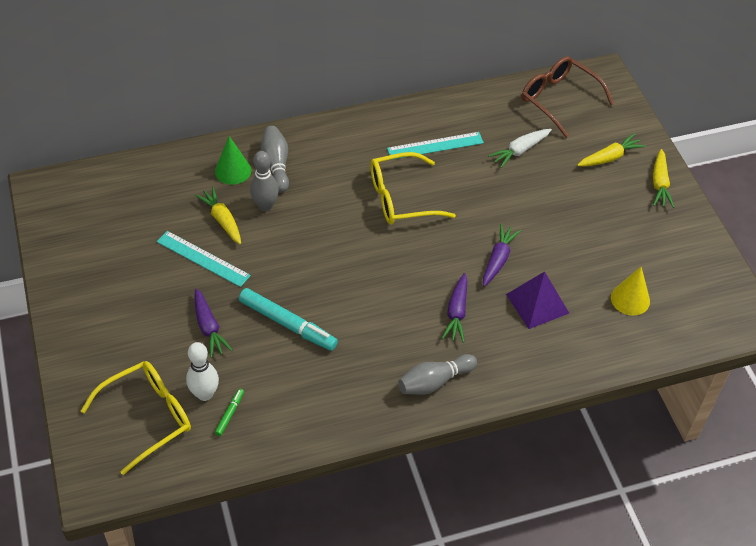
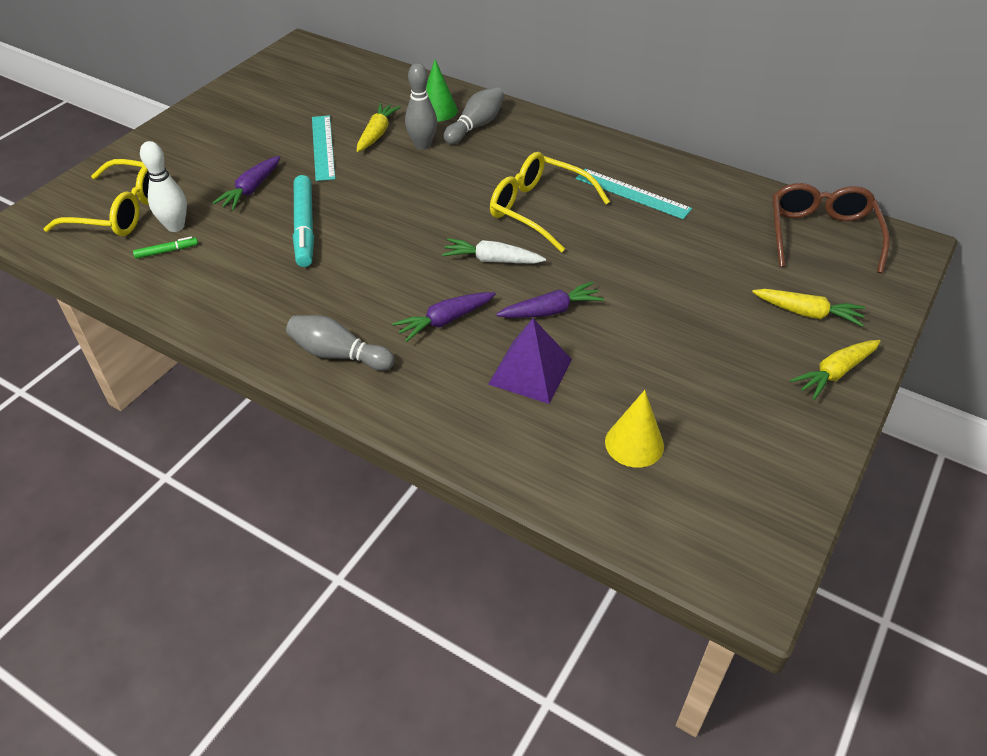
camera: 50 degrees right, 5 degrees down
(519, 151) = (711, 247): white carrot -> white carrot (492, 260)

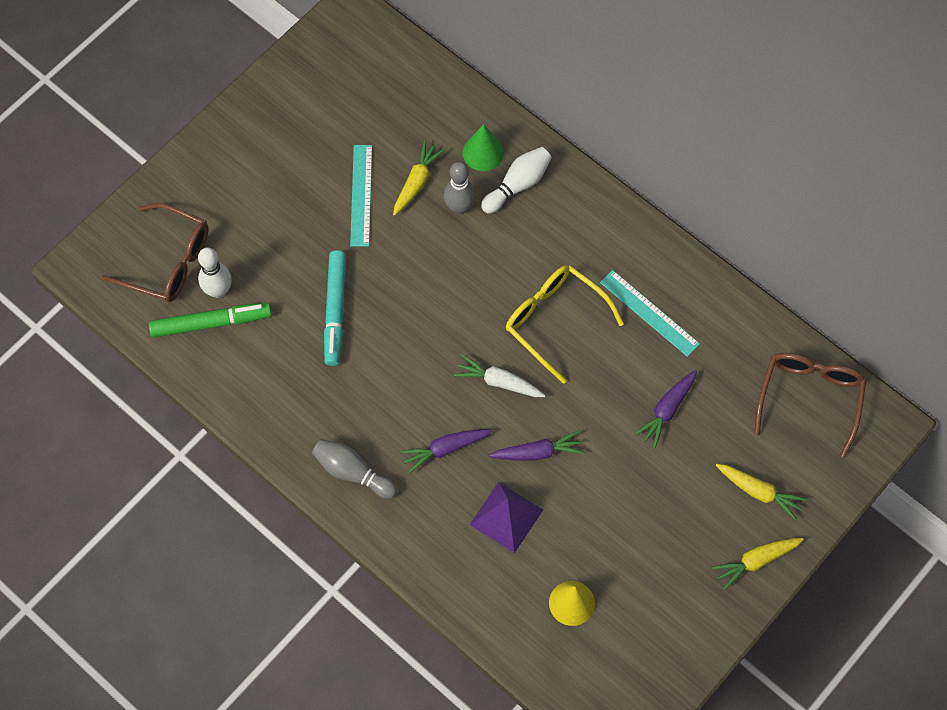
camera: 10 degrees right, 20 degrees up
(121, 211) = (168, 261): yellow glasses -> brown glasses
(167, 251) = (211, 323): green marker -> green marker, size x2.17
(251, 190) = (288, 249): purple carrot -> purple carrot (667, 410)
(475, 126) = (517, 185): grey bowling pin -> white bowling pin

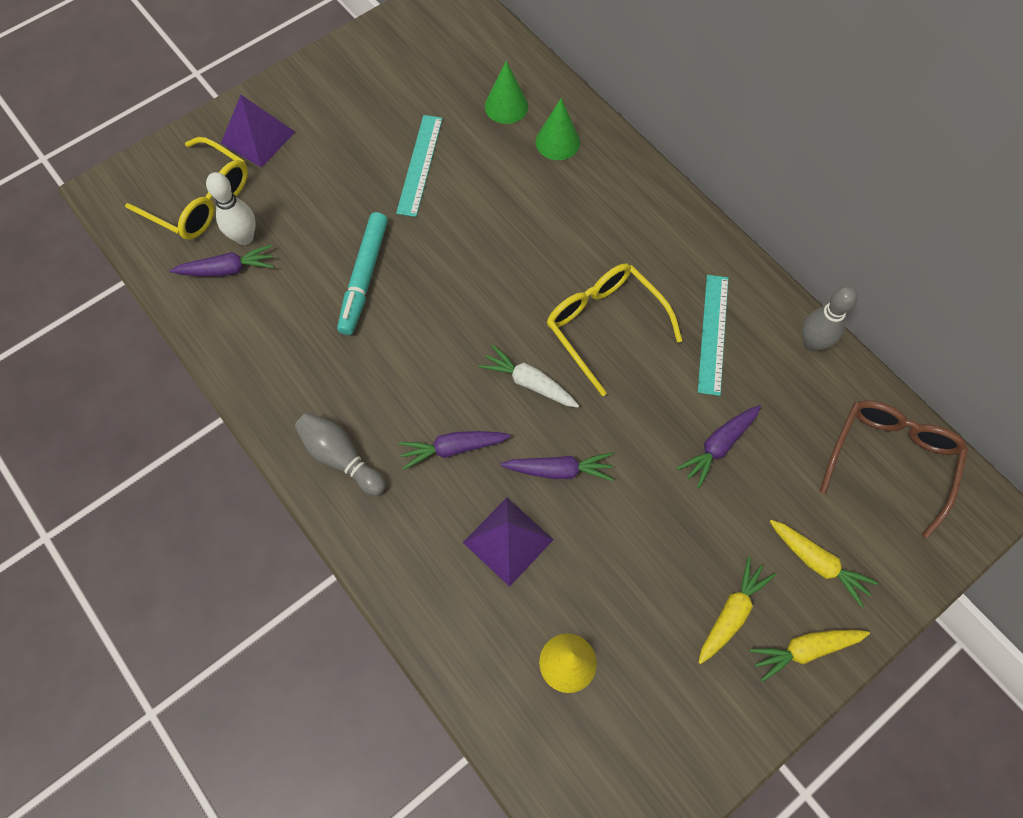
camera: 10 degrees right, 0 degrees up
(168, 261) = (201, 200): brown glasses -> yellow glasses
(204, 191) = (258, 137): none -> purple pyramid
(211, 323) = (227, 269): green marker -> purple carrot
(417, 182) = (481, 160): yellow carrot -> yellow carrot (731, 613)
(429, 123) = (506, 106): none -> green cone
(459, 207) = (522, 192): grey bowling pin -> grey bowling pin (812, 343)
(517, 185) = (588, 179): white bowling pin -> none
(649, 313) = (713, 333): turquoise ruler -> turquoise ruler turned 45 degrees clockwise

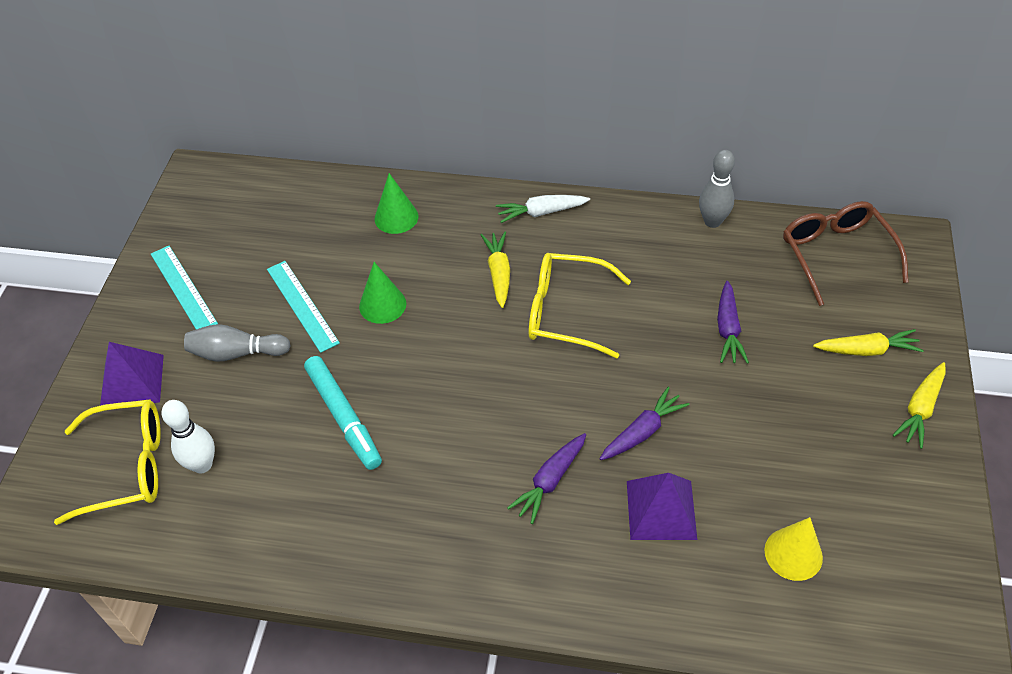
camera: 40 degrees left, 15 degrees down
(227, 269) = (213, 500): purple carrot -> none
(341, 457) = (469, 561): grey bowling pin -> grey bowling pin (237, 353)
(506, 106) = (329, 219): green cone -> green cone (382, 305)
(529, 382) = (555, 391): white carrot -> white carrot (541, 212)
(713, 333) = (644, 262): turquoise ruler -> turquoise ruler (183, 288)
(731, 613) = (854, 426): yellow carrot -> yellow carrot (499, 273)

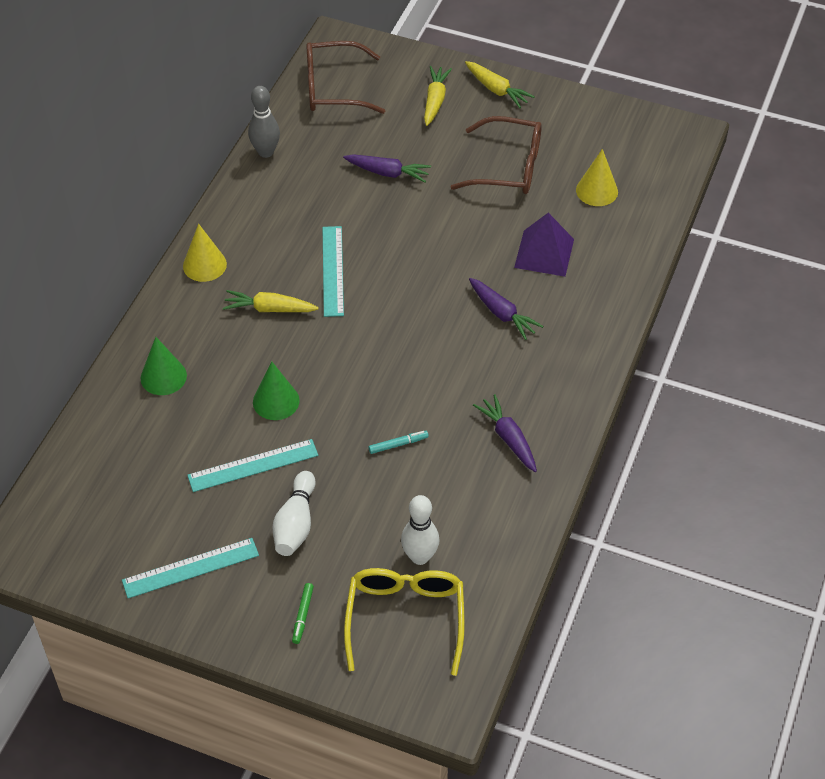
camera: 80 degrees left, 0 degrees up
(132, 382) = (302, 615): purple pyramid -> green marker
(237, 353) = (295, 523): grey bowling pin -> white bowling pin
(343, 417) = (398, 444): turquoise marker -> turquoise marker, size x0.46
(541, 212) = (204, 265): white carrot -> yellow cone
(566, 312) = (333, 271): yellow glasses -> turquoise ruler
(642, 431) = (471, 248): purple carrot -> purple carrot (508, 438)
(790, 446) = (508, 167): none -> brown glasses

